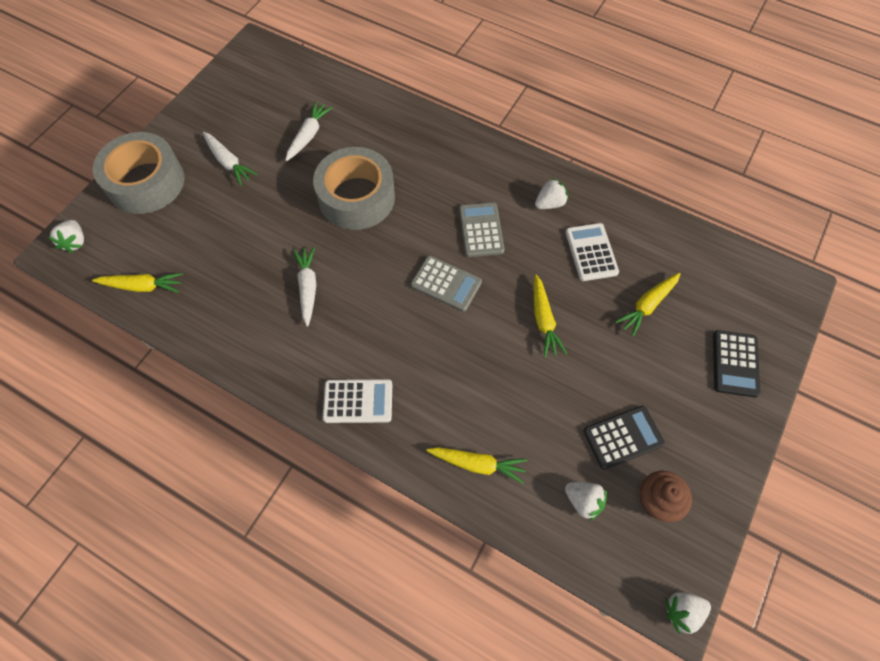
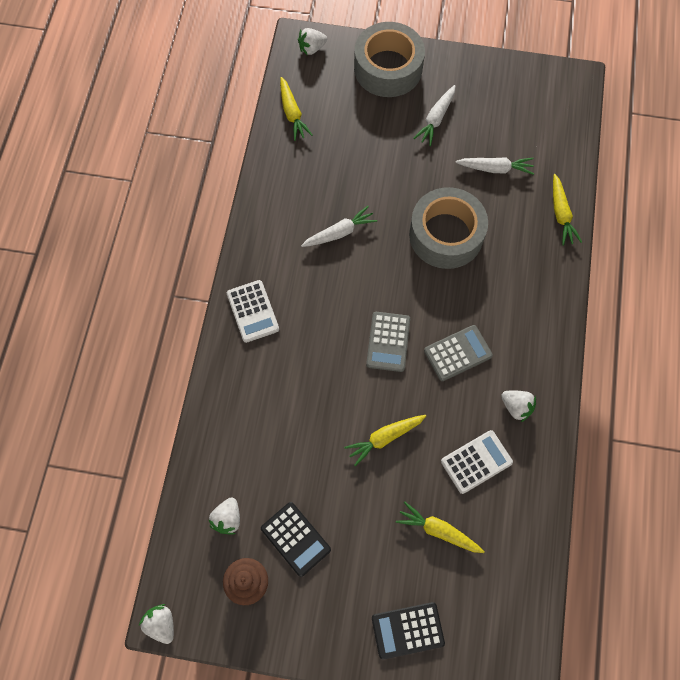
camera: 70 degrees right, 5 degrees up
(477, 464) = (231, 423): yellow carrot -> yellow carrot (561, 214)

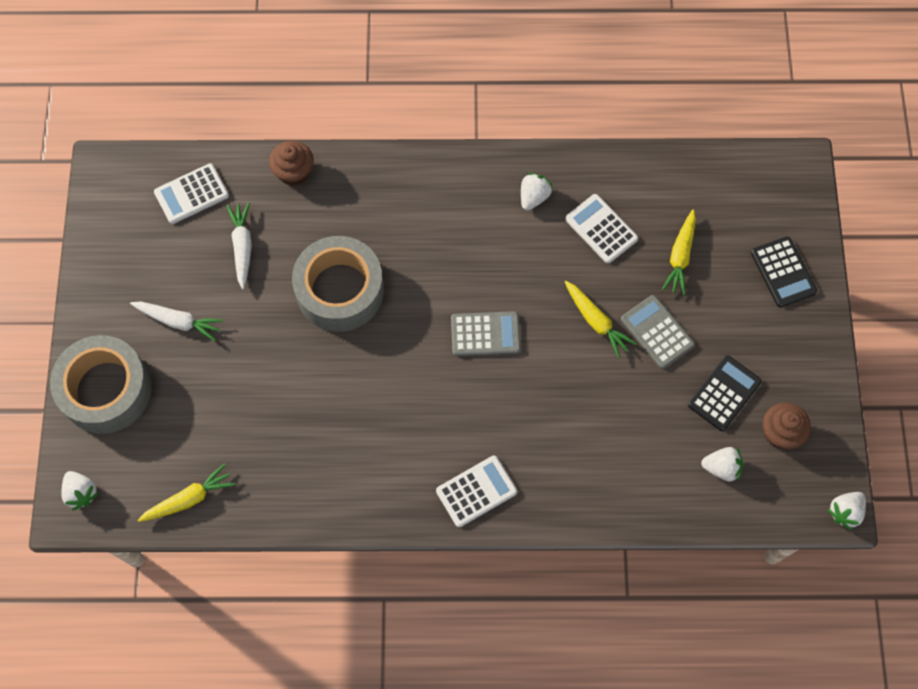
camera: 100 degrees left, 0 degrees up
(339, 232) = (355, 410): white carrot -> none
(458, 353) = (484, 260): grey calculator -> grey calculator (657, 332)
(547, 137) = (191, 194): none -> white calculator
(561, 214) = (294, 172): yellow carrot -> brown cupcake

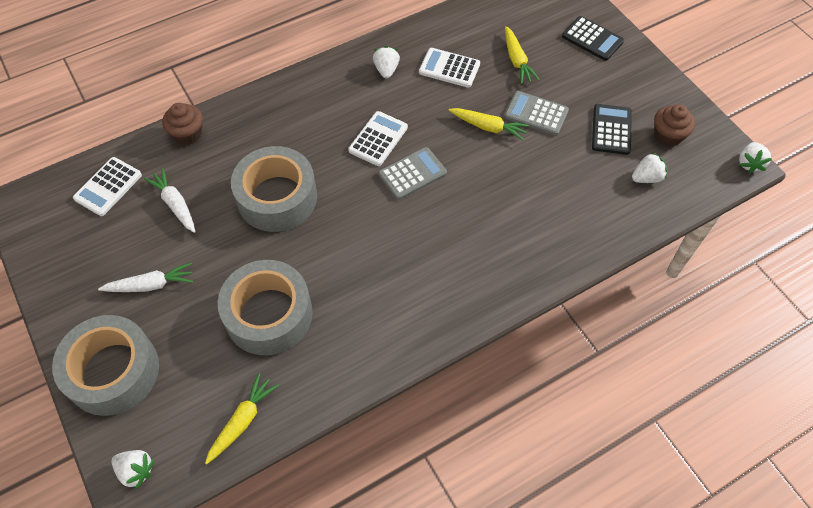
camera: 30 degrees left, 10 degrees down
(265, 409) = (268, 314): none -> grey tape
(476, 491) = (482, 286): white calculator -> white calculator (378, 139)

